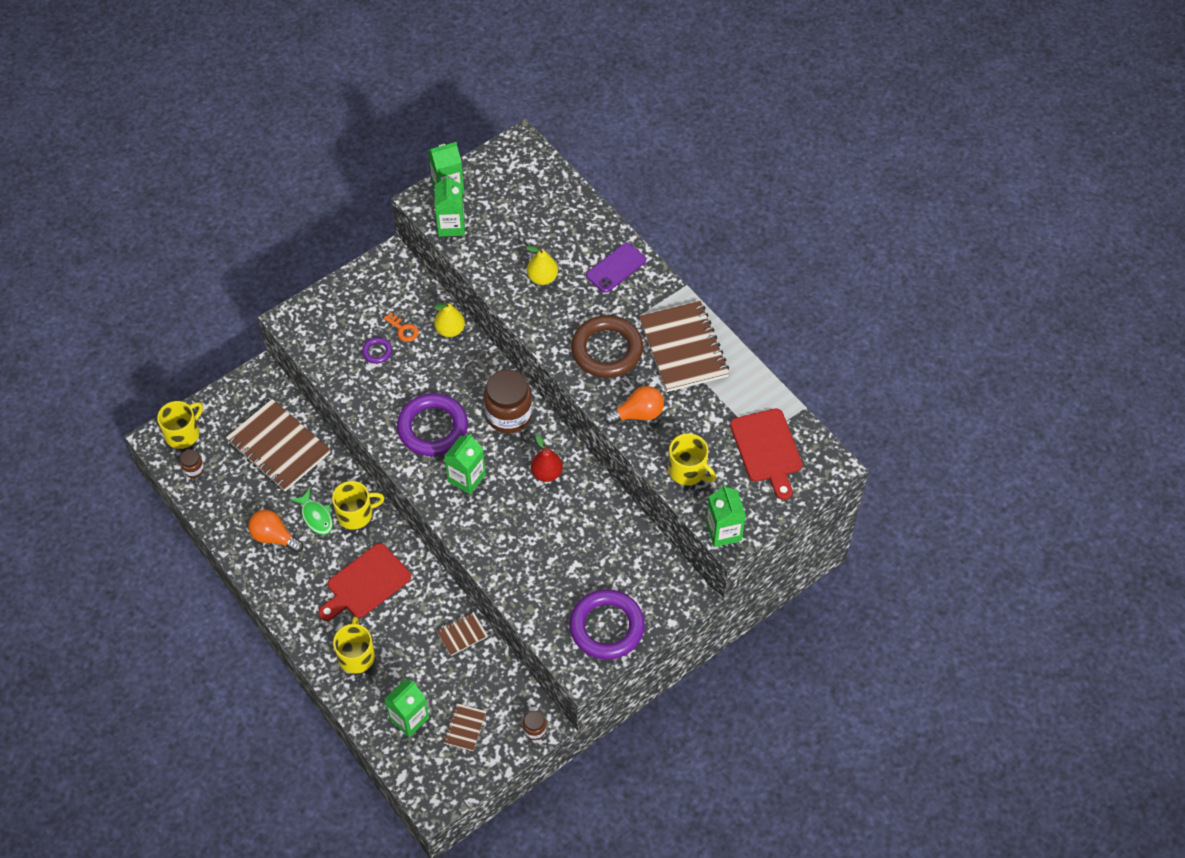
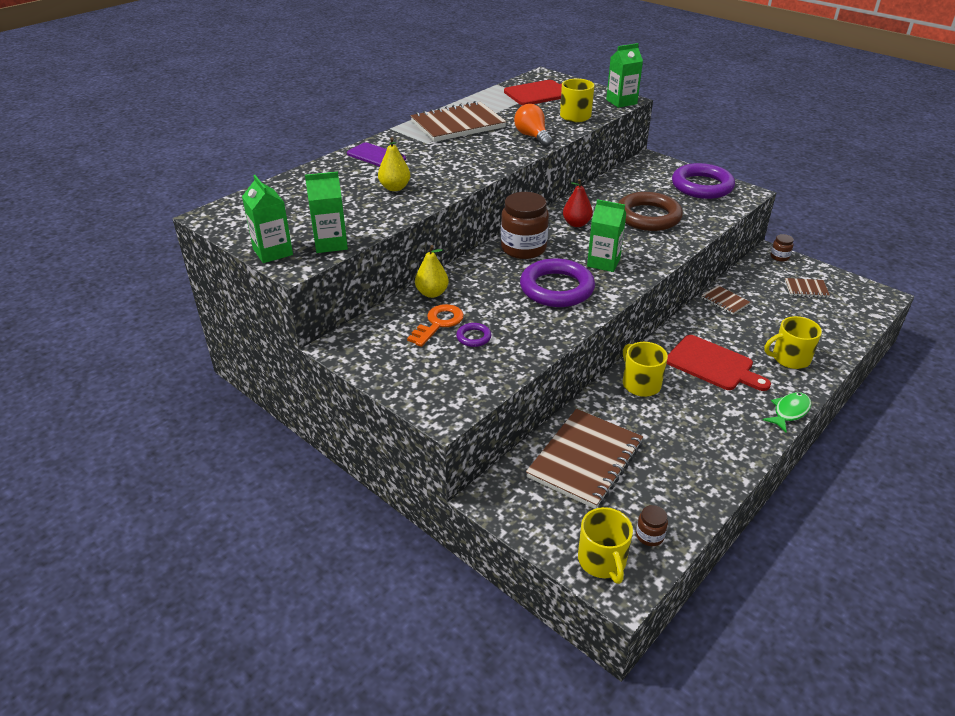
camera: 100 degrees left, 20 degrees down
(183, 434) = (602, 561): yellow mug -> yellow mug turned 135 degrees counterclockwise
(274, 537) = (700, 441): orange light bulb -> none
(316, 517) = (658, 412): green fish -> green fish (789, 412)
(403, 329) = (438, 323): orange key -> orange key, size x1.50
(409, 718) = (823, 318): green carton -> none
(607, 350) = (471, 153): brown ring -> brown ring (648, 216)

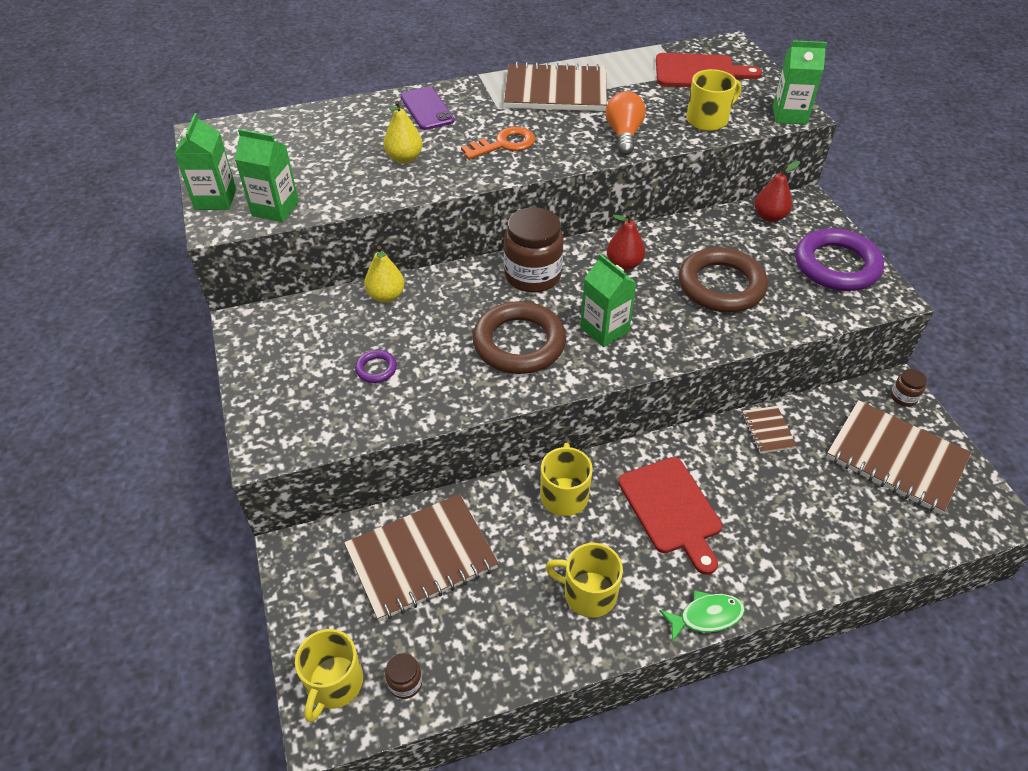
camera: 30 degrees right, 10 degrees up
(438, 323) = (358, 336): orange key -> orange key (504, 144)
(556, 288) = (519, 343): purple ring -> brown ring
(637, 173) = (769, 217): none -> red pear
(790, 358) = (777, 546): yellow mug -> yellow mug (588, 593)
(806, 289) = (895, 459): brown notebook -> brown notebook, size x2.17

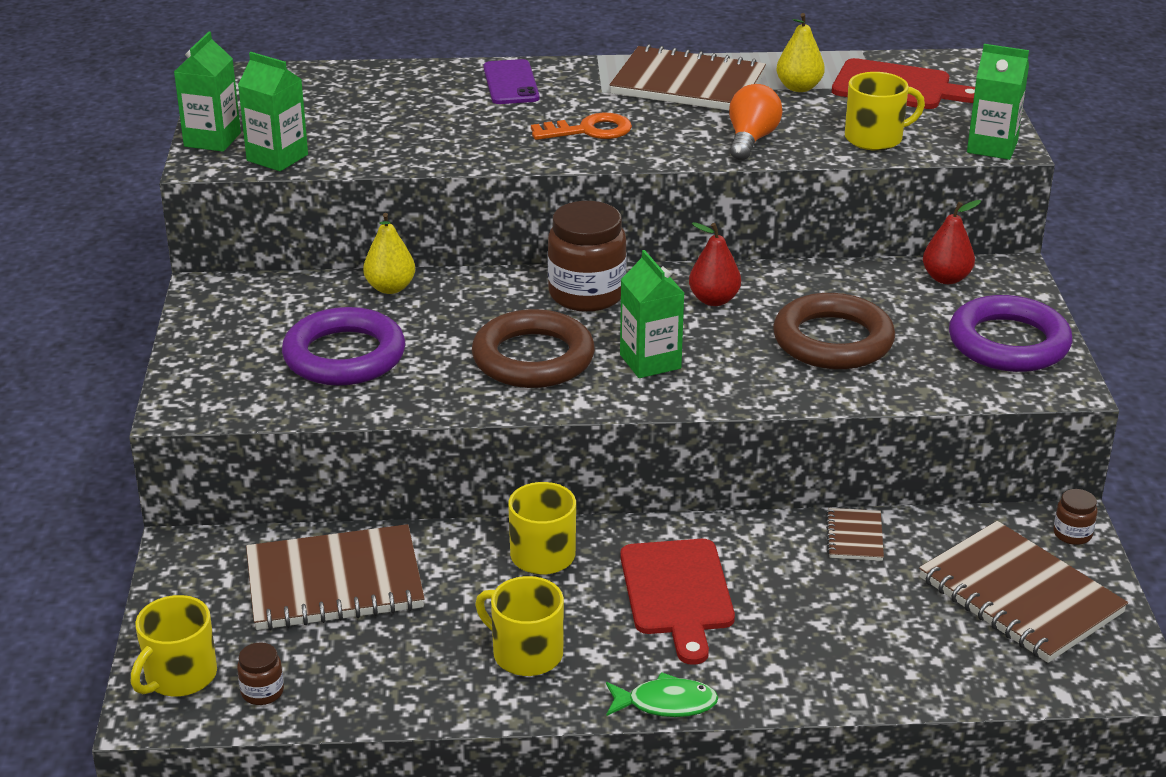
camera: 15 degrees right, 15 degrees down
(376, 369) = (344, 356): purple ring -> purple ring, size x2.30
(404, 158) = (456, 129): yellow pear -> yellow pear (799, 87)

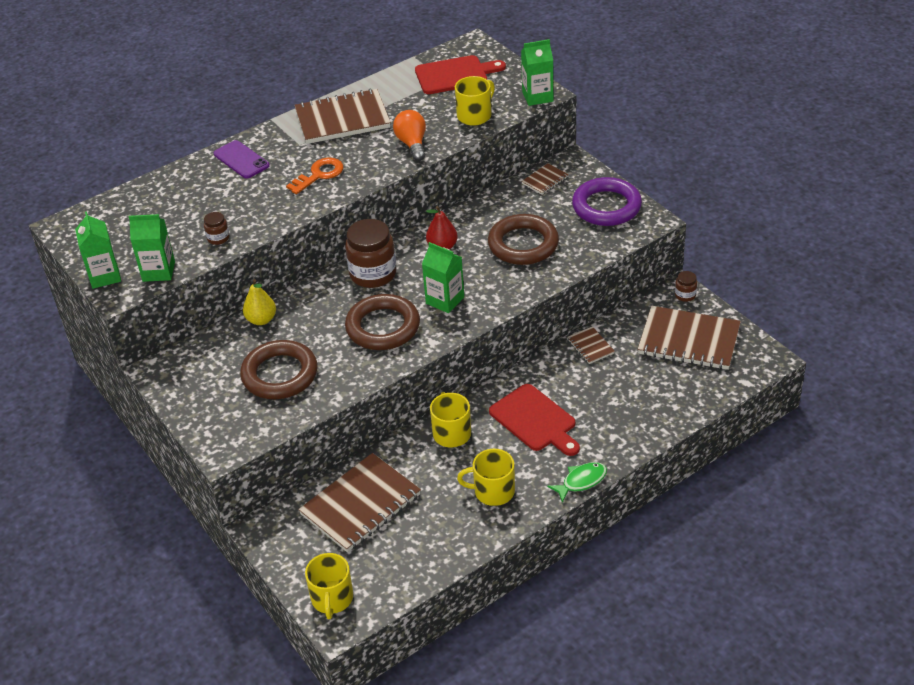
camera: 30 degrees left, 10 degrees up
(262, 692) = (383, 583): brown jar -> brown jar (218, 238)
(344, 356) = (280, 374): purple ring -> brown ring
(799, 87) = (404, 97): yellow pear -> none
(946, 278) = (545, 180): red pear -> brown notebook

